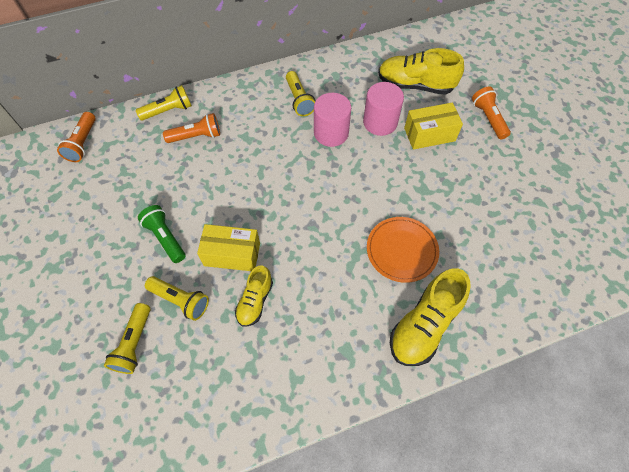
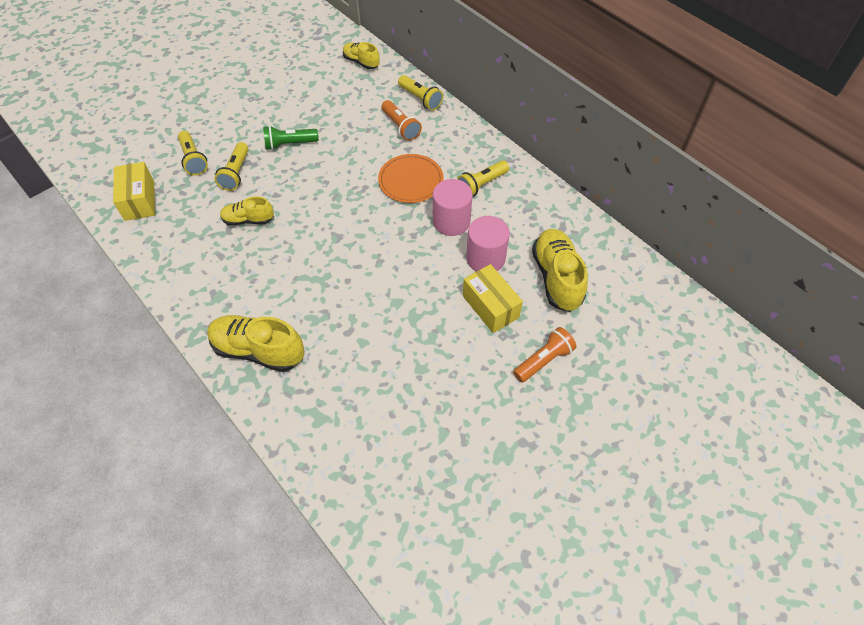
camera: 70 degrees right, 5 degrees down
(83, 143) = (361, 62): orange flashlight -> yellow shoe
(134, 343) = (193, 160): yellow flashlight -> yellow flashlight turned 105 degrees counterclockwise
(165, 237) = (289, 144): green flashlight -> green flashlight turned 135 degrees counterclockwise
(232, 254) = (288, 191): yellow box -> yellow box (139, 200)
(402, 250) = (333, 314): orange plate -> orange plate (410, 180)

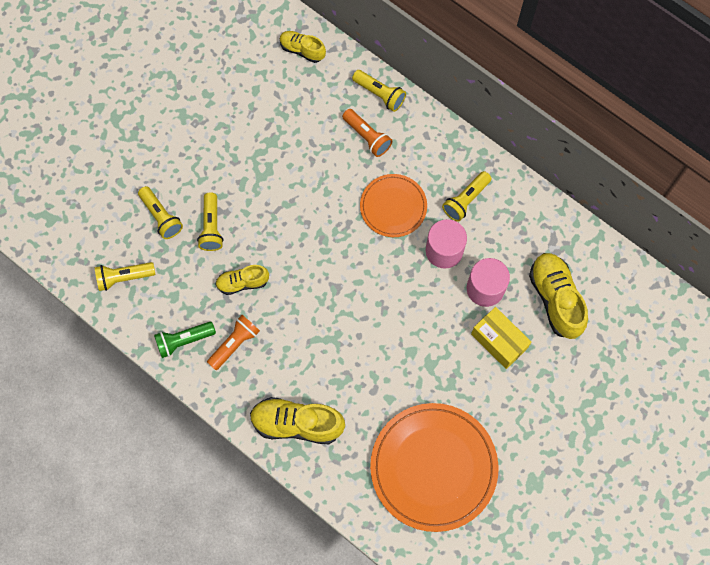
camera: 10 degrees left, 15 degrees up
(139, 200) = (124, 277): yellow box -> yellow flashlight
(289, 144) = (256, 180): green flashlight -> green flashlight (184, 340)
(392, 417) = (433, 467): none -> orange plate
(544, 360) = (555, 389): orange flashlight -> orange flashlight (235, 344)

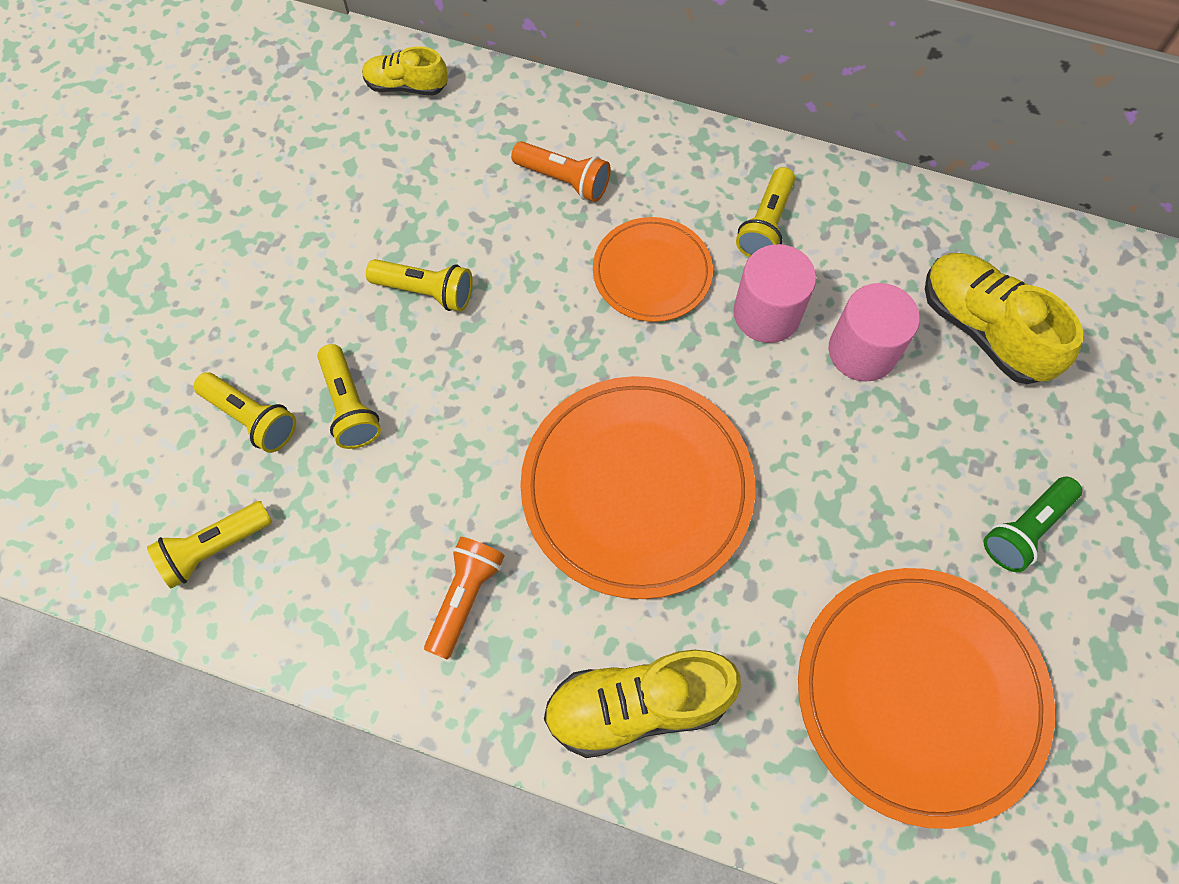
camera: 20 degrees left, 5 degrees down
(184, 340) = (366, 625): green flashlight -> green flashlight (1025, 529)
(242, 282) = (440, 483): yellow shoe -> none
(338, 319) = (637, 488): none -> orange plate
(380, 94) = (558, 112): yellow flashlight -> yellow flashlight (426, 291)
(499, 341) = (926, 429): yellow box -> none

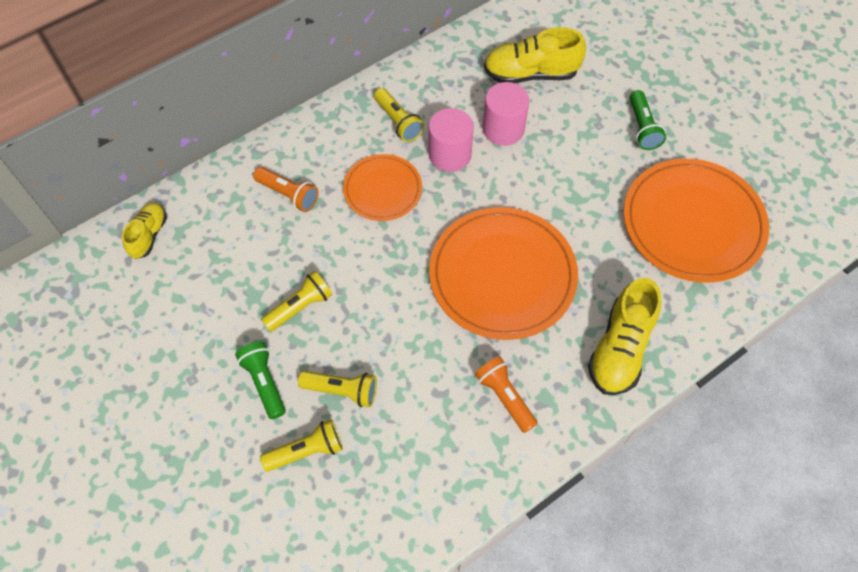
camera: 55 degrees left, 5 degrees down
(214, 548) = (377, 519): yellow flashlight -> none
(306, 319) = (264, 382): none -> green flashlight
(406, 86) = (149, 235): yellow shoe -> yellow shoe turned 150 degrees clockwise
(564, 180) = (288, 195): orange flashlight -> orange flashlight turned 60 degrees clockwise

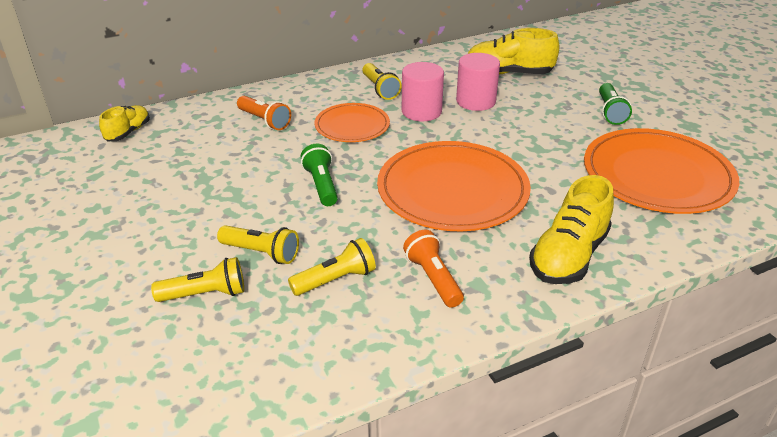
camera: 10 degrees right, 25 degrees down
(264, 382) = (186, 238): green flashlight -> green flashlight (321, 185)
(300, 307) = (245, 190): yellow flashlight -> yellow flashlight (336, 280)

